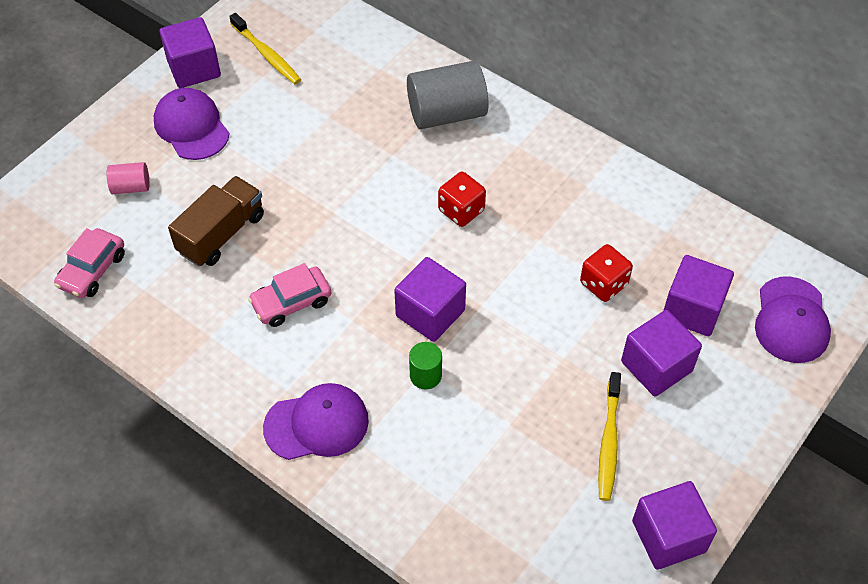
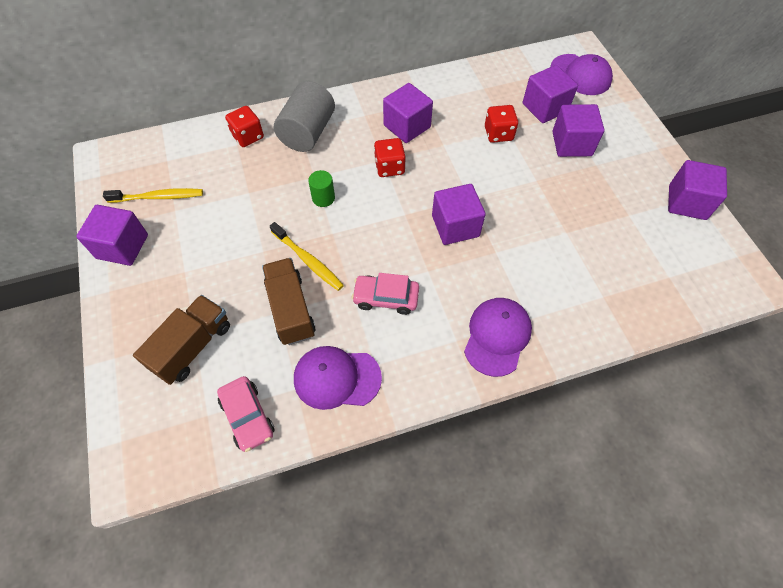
camera: 55 degrees left, 5 degrees up
(131, 187) = (192, 347): pink cylinder -> brown truck
(191, 127) = (175, 277): purple cap -> purple cap (336, 378)
(291, 302) = (386, 298): pink car -> pink car turned 90 degrees clockwise
(398, 70) = (248, 136): none -> red dice
(425, 375) = (501, 255): green cylinder -> green cylinder (323, 198)
(535, 192) = (407, 126): none -> purple cube
(608, 442) = (608, 193): yellow toothbrush -> yellow toothbrush (308, 260)

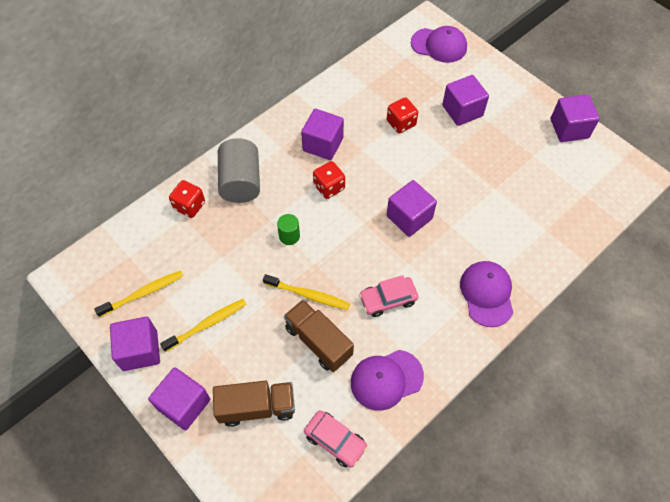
camera: 25 degrees left, 0 degrees up
(192, 347) = (256, 407): brown truck -> brown truck turned 75 degrees clockwise
(196, 248) = (207, 324): none -> yellow toothbrush
(545, 108) = (425, 86): purple cube -> purple cube (184, 404)

